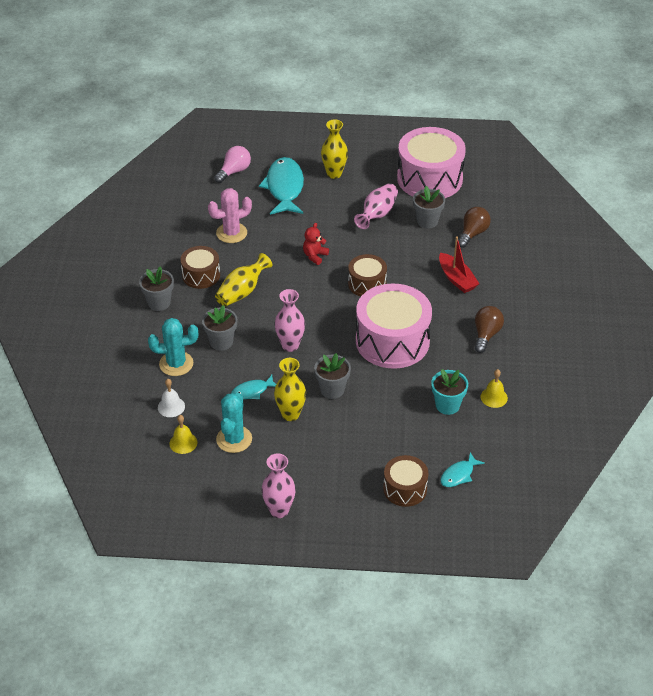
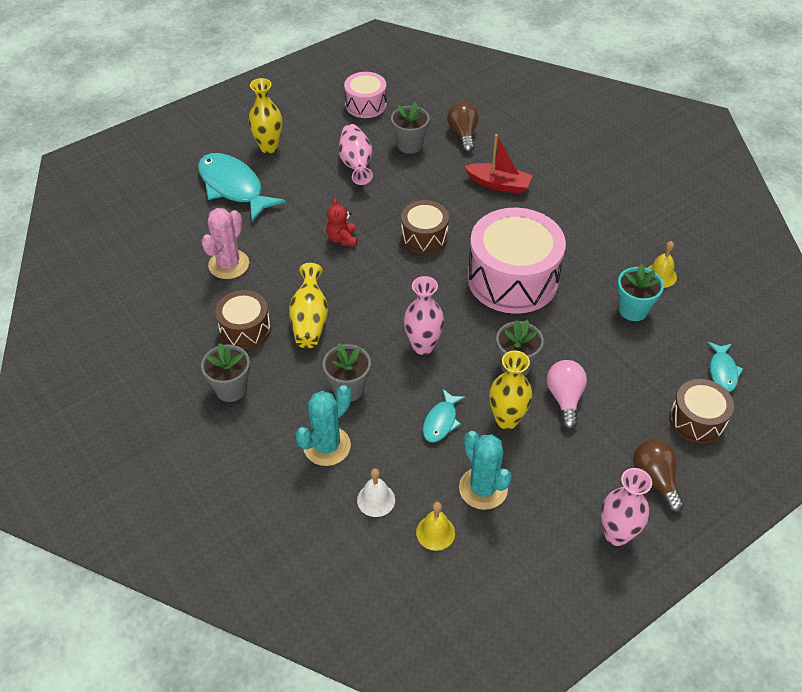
camera: 40 degrees left, 5 degrees up
(234, 171) = (160, 199): pink light bulb -> pink light bulb (565, 398)
(429, 178) = (366, 105): pink drum -> pink drum, size x0.54
(486, 335) = (584, 221): brown light bulb -> brown light bulb (655, 479)

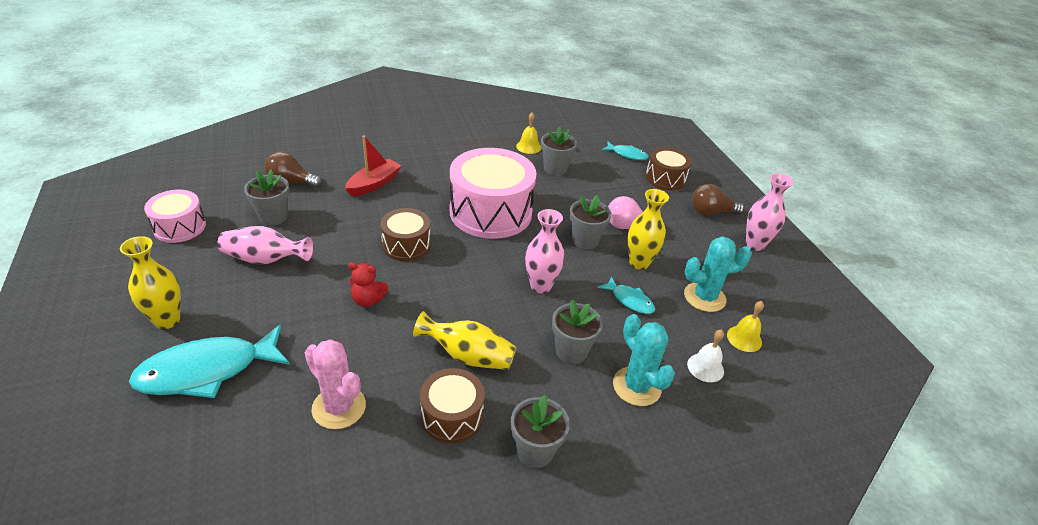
camera: 75 degrees left, 10 degrees down
(633, 310) = (555, 169): turquoise flower pot -> grey flower pot

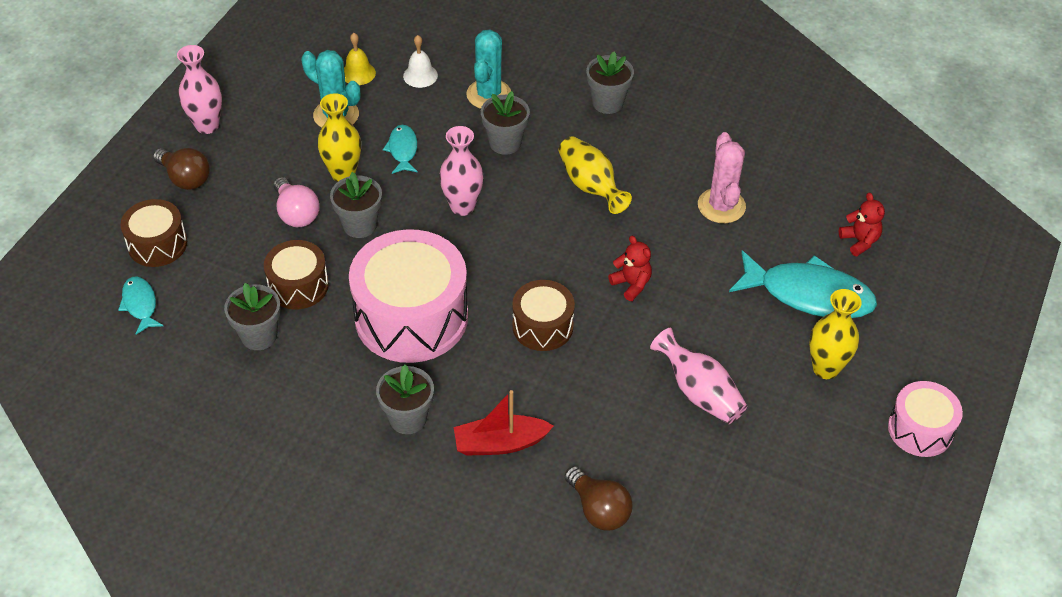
camera: 135 degrees left, 10 degrees up
(171, 454) = (859, 241): none -> red teddy bear
(180, 227) = (770, 501): pink drum -> pink drum (920, 429)
(273, 217) = (656, 455): grey flower pot -> grey flower pot (408, 418)
(452, 416) = (643, 153): brown drum -> brown drum (298, 286)
(528, 147) = (240, 394): yellow bell -> none

